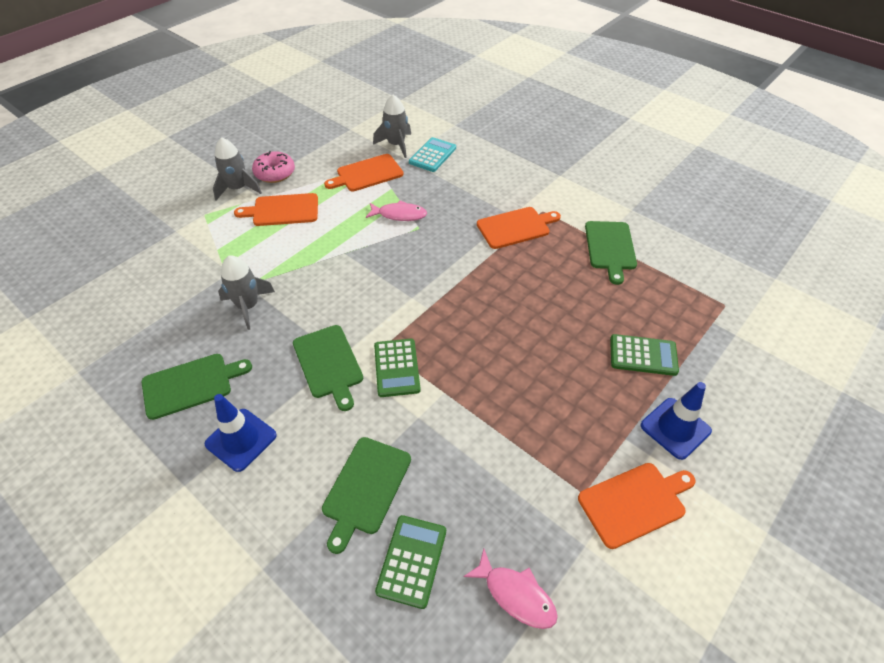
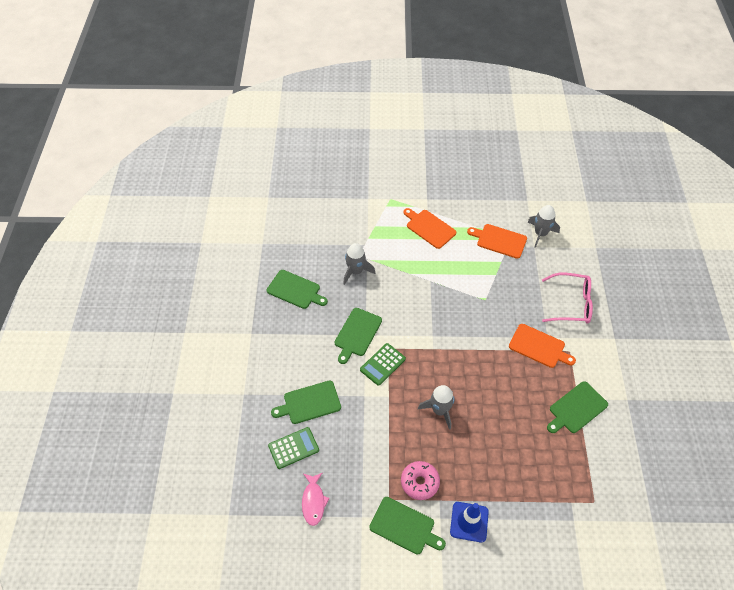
camera: 50 degrees right, 5 degrees up
(238, 189) = (422, 195): grey rocket -> grey rocket (439, 410)
(241, 440) = (288, 334): blue traffic cone -> none
(275, 173) = (451, 199): pink donut -> pink donut (419, 482)
(399, 215) = (485, 282): pink fish -> none
(432, 155) = (553, 258): turquoise calculator -> none
(493, 176) = (571, 304): none -> pink glasses
(634, 503) = (404, 526): orange cutting board -> green cutting board
(643, 355) = (505, 477): green calculator -> none

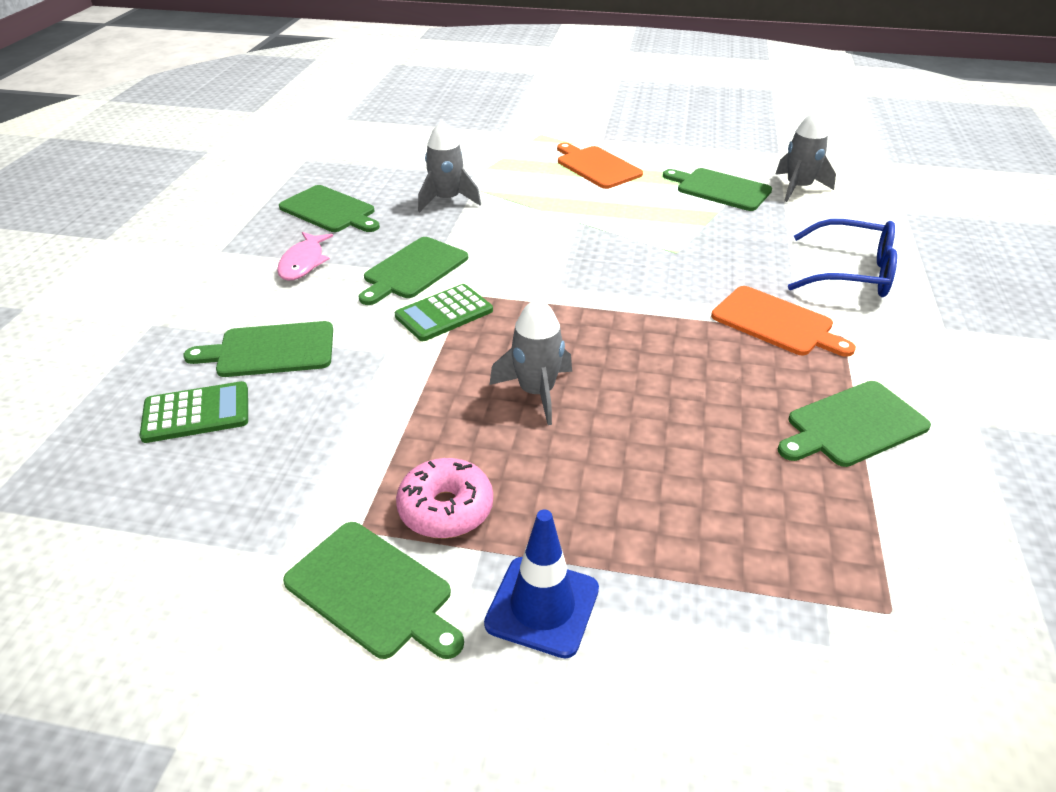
camera: 10 degrees right, 15 degrees down
(313, 501) = (183, 510): pink fish -> pink fish (303, 263)
(499, 240) = (720, 189): orange cutting board -> green cutting board
(571, 304) = (851, 273): pink glasses -> blue glasses

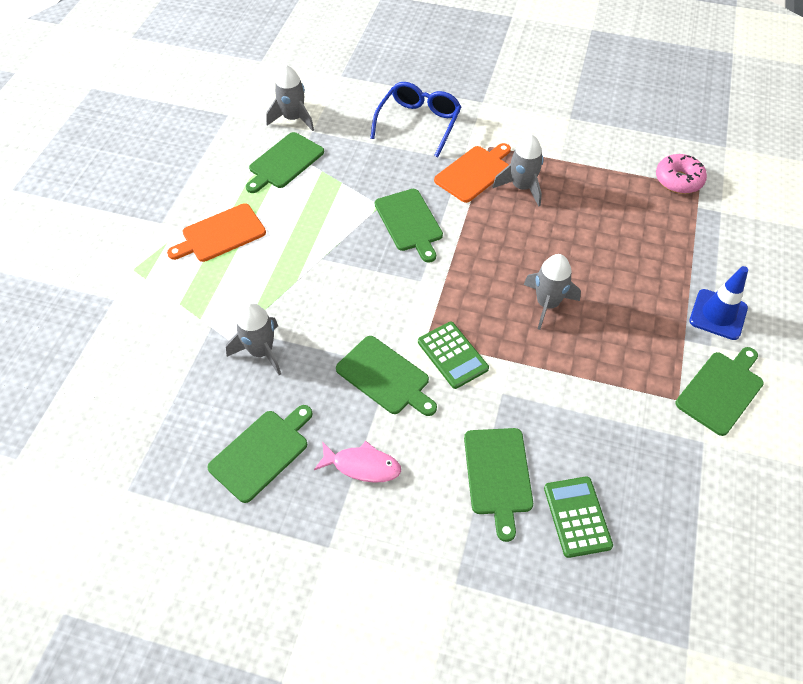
camera: 85 degrees left, 15 degrees up
(446, 509) = (656, 356): pink donut -> pink donut (678, 180)
(767, 368) = (522, 187): none -> grey rocket
(853, 425) = (573, 164): green cutting board -> green cutting board (409, 222)

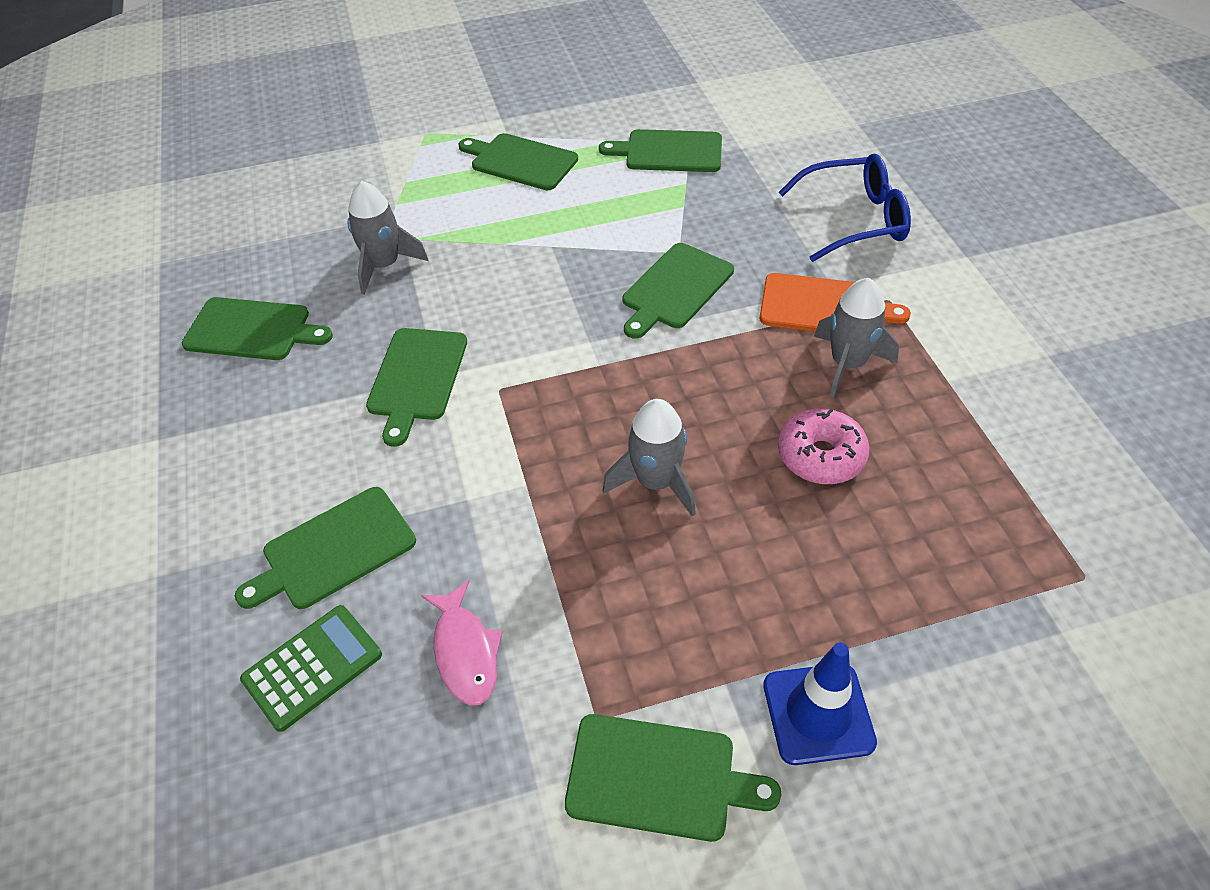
camera: 60 degrees right, 5 degrees down
(220, 234) = (521, 161): orange cutting board -> green cutting board
(293, 118) = (744, 125): grey rocket -> none
(362, 466) = (278, 416): pink fish -> pink fish (465, 651)
(452, 355) = (493, 423): green calculator -> none
(678, 180) = (1069, 542): pink donut -> pink donut (821, 456)

